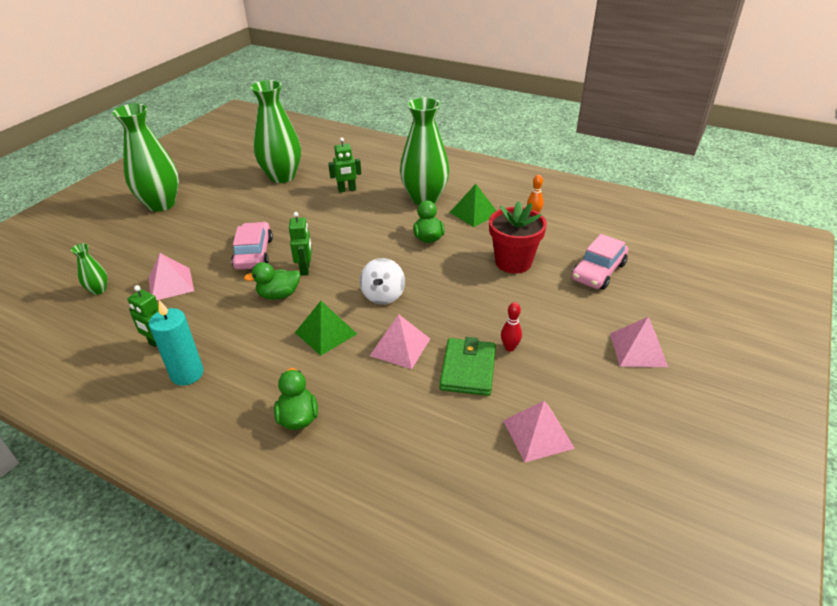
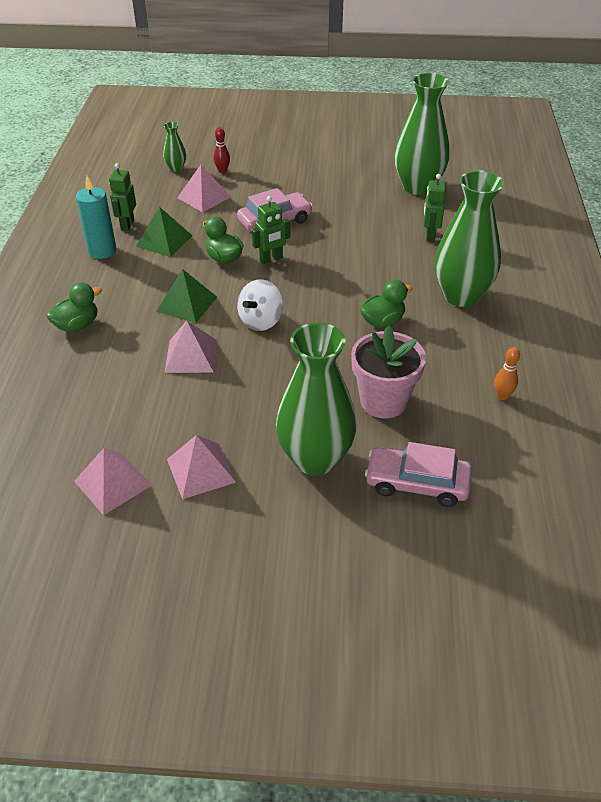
camera: 65 degrees right, 5 degrees up
(161, 204) = (312, 143): green vase -> green vase (315, 459)
(347, 190) = (430, 236): green robot -> green robot turned 45 degrees clockwise
(383, 296) = (261, 321): white spinning top -> white spinning top turned 45 degrees counterclockwise
(468, 369) = (181, 411): green wallet -> none
(474, 213) = (463, 343): green pyramid -> green pyramid (164, 241)
(509, 348) = (228, 434): red bowling pin -> red bowling pin (222, 171)
(513, 262) = (383, 401): red flower pot -> pink flower pot
(638, 349) = (280, 547): pink pyramid -> pink pyramid (201, 470)

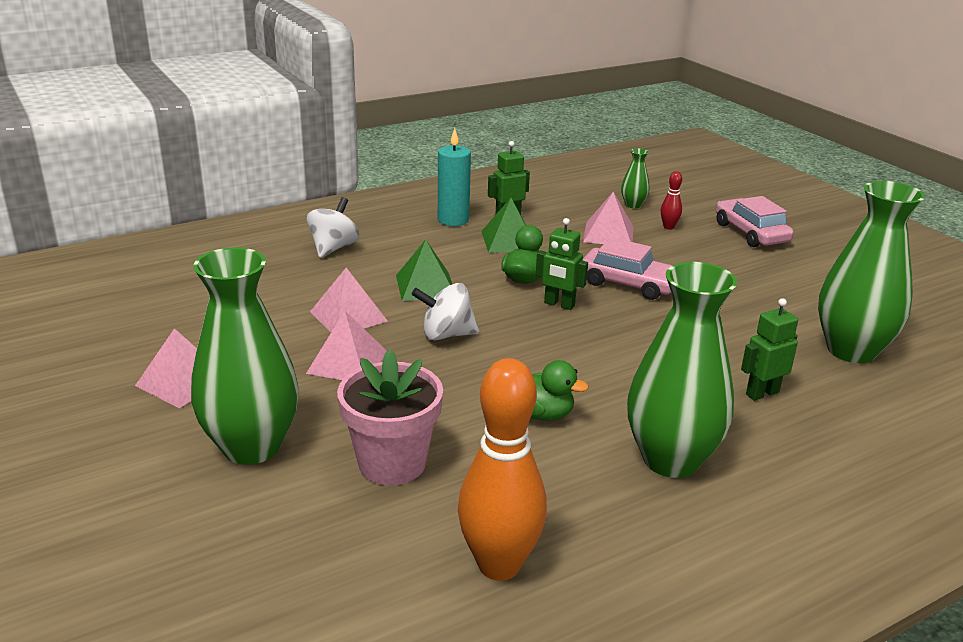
camera: 55 degrees right, 15 degrees down
(77, 325) = (333, 248): green duck -> white spinning top
(113, 483) = (133, 342): pink pyramid -> pink pyramid (347, 362)
(417, 483) = (264, 539): pink car -> pink car (751, 233)
(502, 396) = (499, 565): orange bowling pin -> orange bowling pin, size x2.31

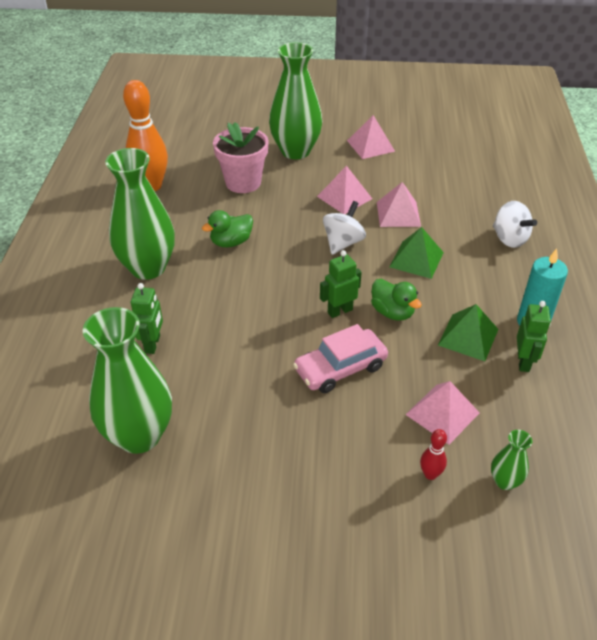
camera: 125 degrees right, 15 degrees up
(751, 233) = (372, 543): pink car -> none

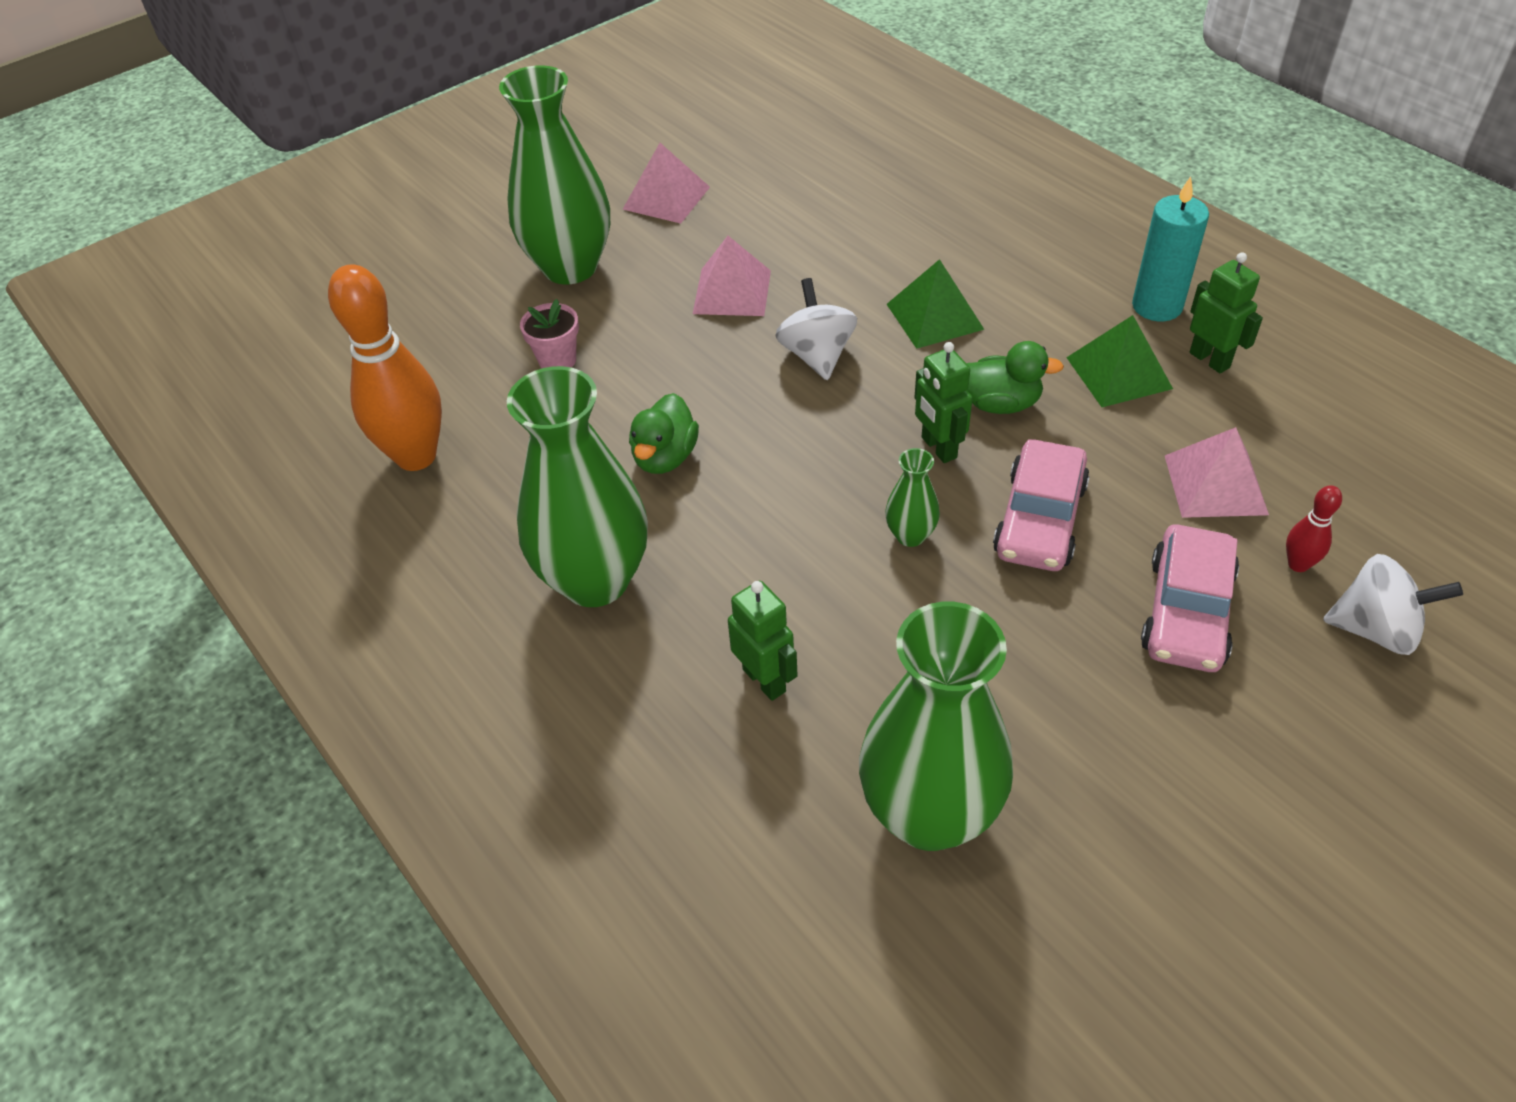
camera: 40 degrees left, 5 degrees up
(243, 182) = (557, 360): pink flower pot -> pink flower pot, size x0.55
(339, 311) = (938, 448): green robot -> green robot turned 45 degrees counterclockwise
(348, 451) = (1186, 611): none -> pink car
(398, 214) = (831, 271): pink pyramid -> none
(504, 481) = (1369, 510): green vase -> green vase (910, 535)
(509, 239) = (1001, 220): white spinning top -> white spinning top (1375, 629)

